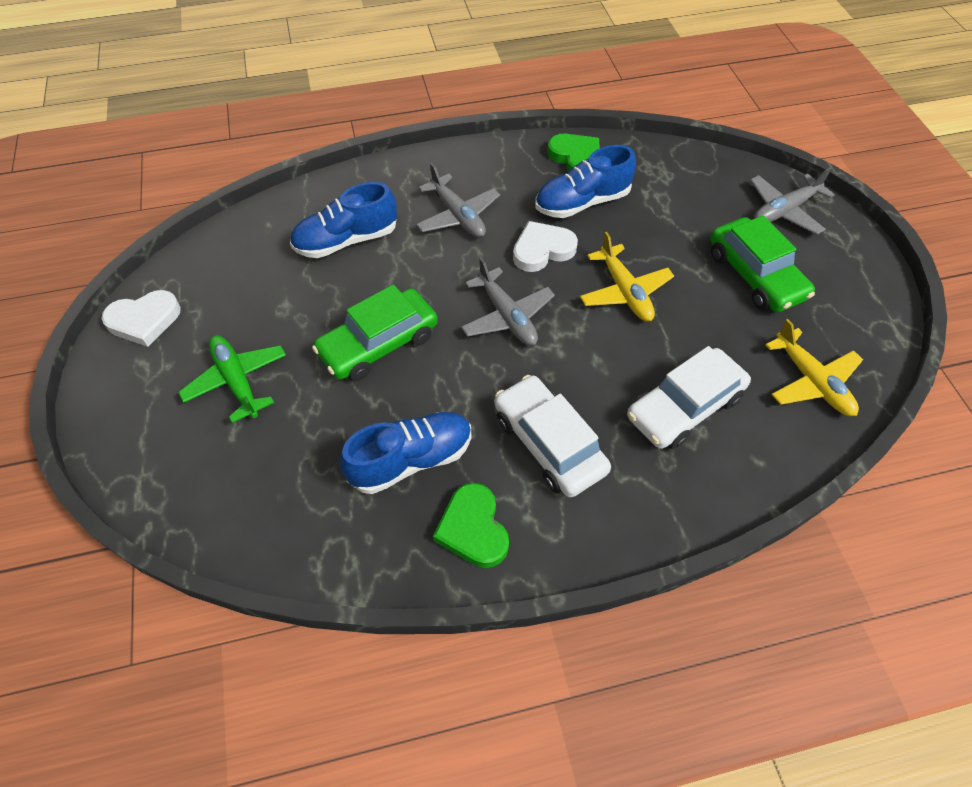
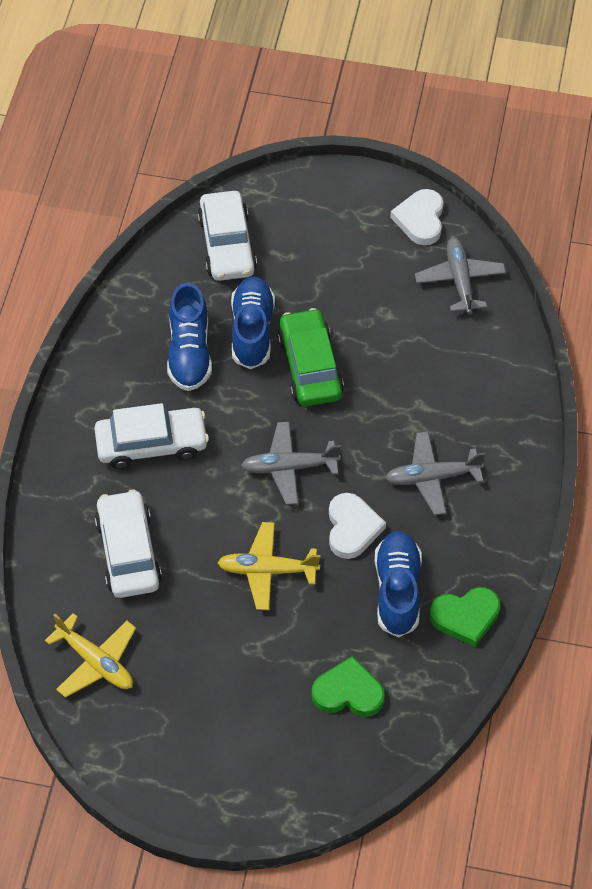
camera: 115 degrees right, 0 degrees up
(236, 488) = (227, 245): none -> white car
(237, 381) = (324, 266): green plane -> none
(346, 240) = (443, 379): blue shoe -> blue shoe (252, 331)
(473, 529) = (113, 370): green heart -> green heart (348, 692)
(755, 275) = (227, 690): green car -> none
(784, 210) = (292, 772): grey plane -> grey plane (459, 280)
(812, 381) = (96, 662): yellow plane -> yellow plane turned 135 degrees counterclockwise

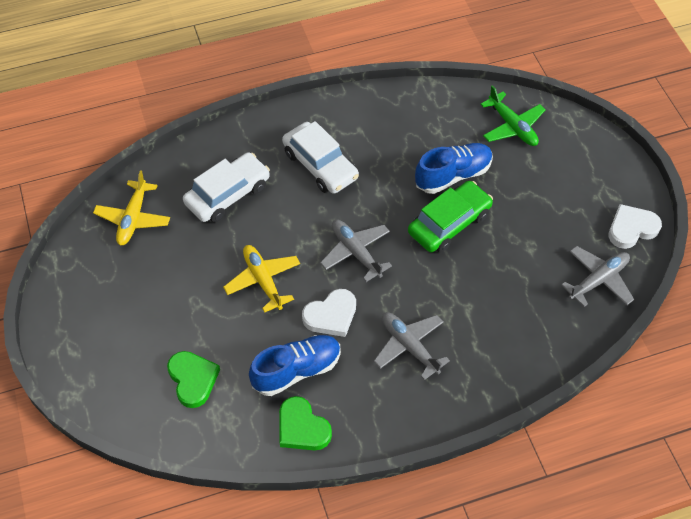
camera: 60 degrees right, 0 degrees up
(189, 353) = (408, 149): blue shoe -> none
(227, 245) = (512, 126): white car -> green plane

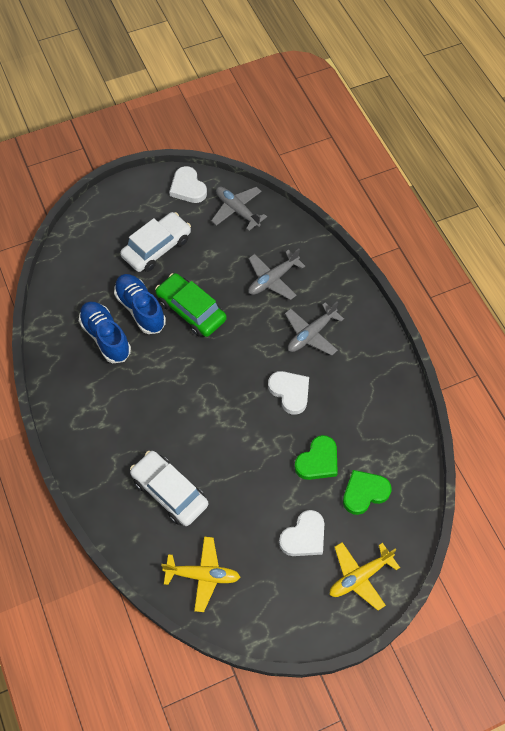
camera: 95 degrees left, 5 degrees up
(154, 313) = (304, 536): none -> white heart
(263, 280) = (261, 449): yellow plane -> yellow plane (360, 577)
(297, 370) = (344, 413): blue shoe -> blue shoe (106, 337)
(302, 428) = (393, 404): green heart -> green heart (318, 461)
(320, 165) = (132, 415): white car -> white car (157, 248)
(356, 252) = (226, 378): grey plane -> grey plane (273, 279)
(512, 126) = (85, 266): green plane -> none

